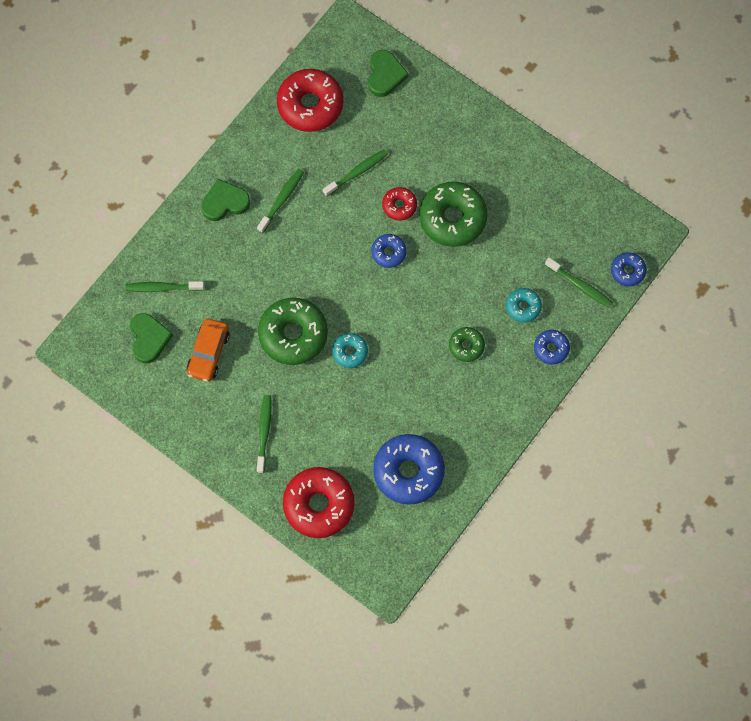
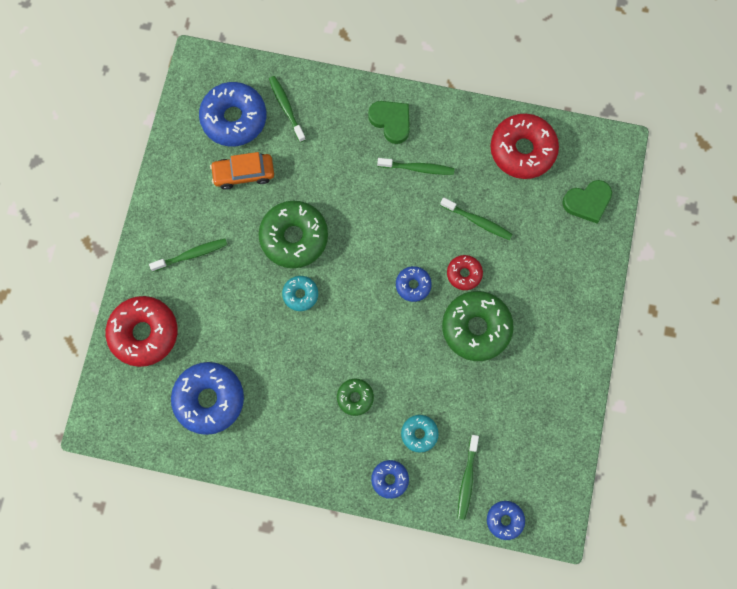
camera: 65 degrees right, 5 degrees up
(149, 339) = (234, 118): green heart -> blue donut

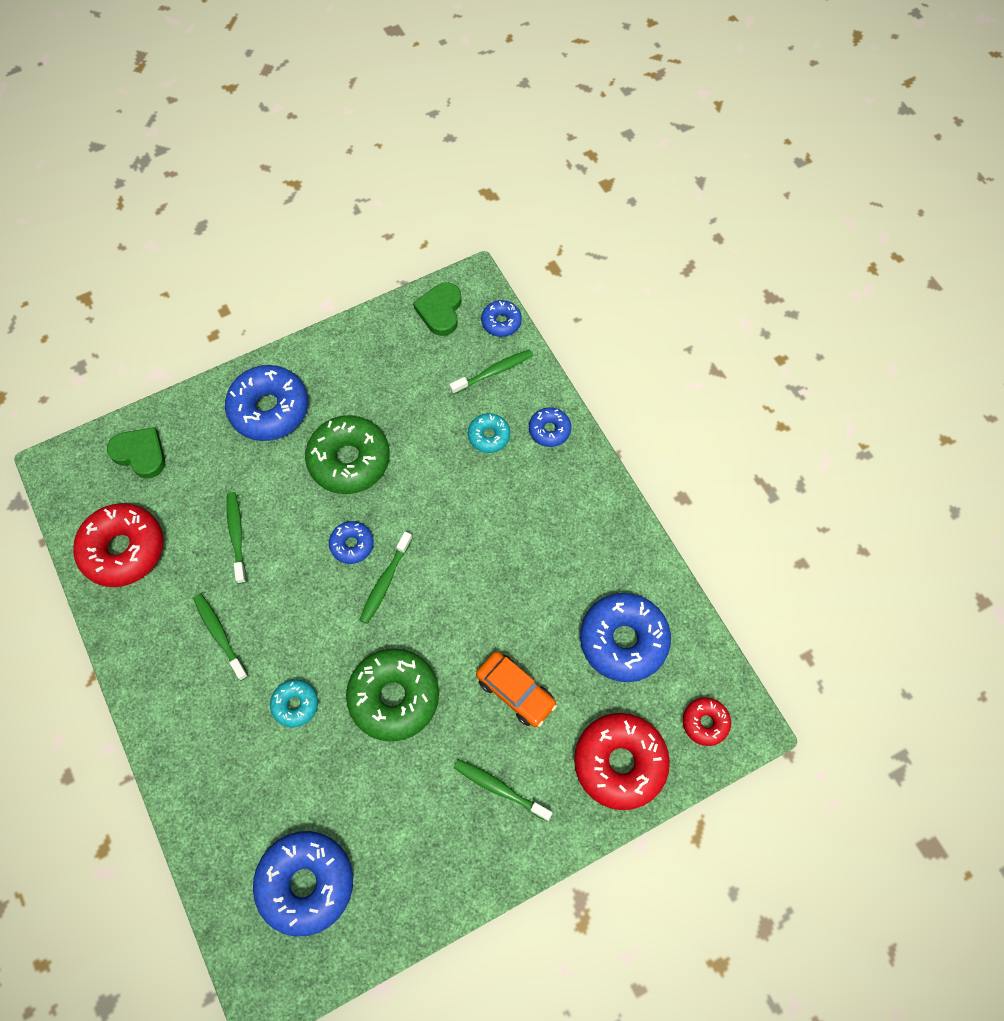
camera: 130 degrees left, 10 degrees down
(244, 174) = (364, 813): orange car -> orange car (515, 692)
(286, 108) = (248, 833): green toothbrush -> green toothbrush (385, 581)
(300, 294) = (449, 641): turquoise donut -> turquoise donut (295, 705)
(355, 397) = (504, 512): green donut -> none
(391, 121) = (183, 704): green heart -> green heart (440, 311)
(464, 274) = (303, 508): red donut -> red donut (705, 723)
(558, 304) = (269, 409): none -> blue donut

